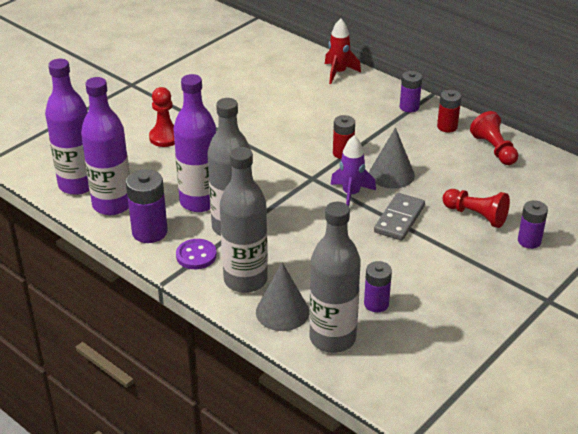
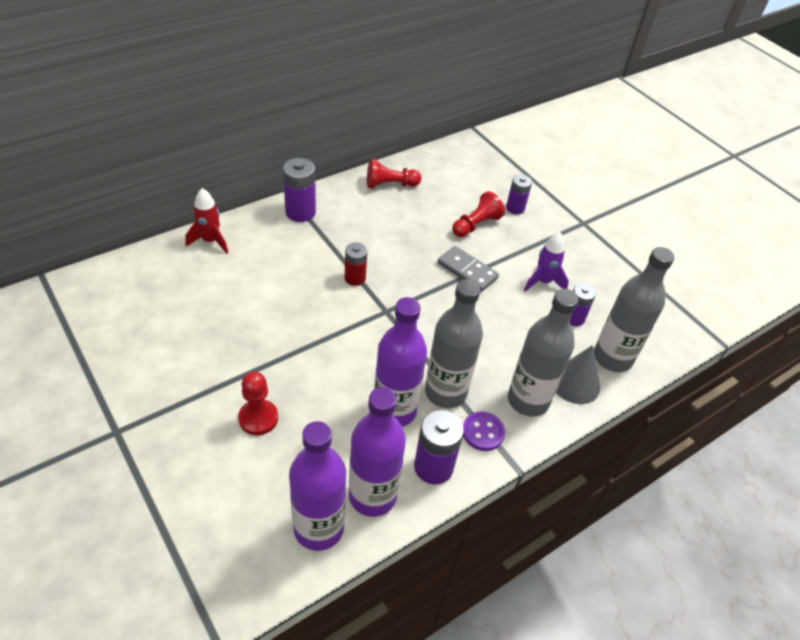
camera: 80 degrees left, 10 degrees up
(351, 194) = (422, 291): purple rocket -> purple rocket (543, 282)
(391, 174) = (401, 256): grey cone -> none
(409, 107) = (300, 212): purple battery -> purple battery, size x1.53
(447, 127) = (344, 199): red battery -> none

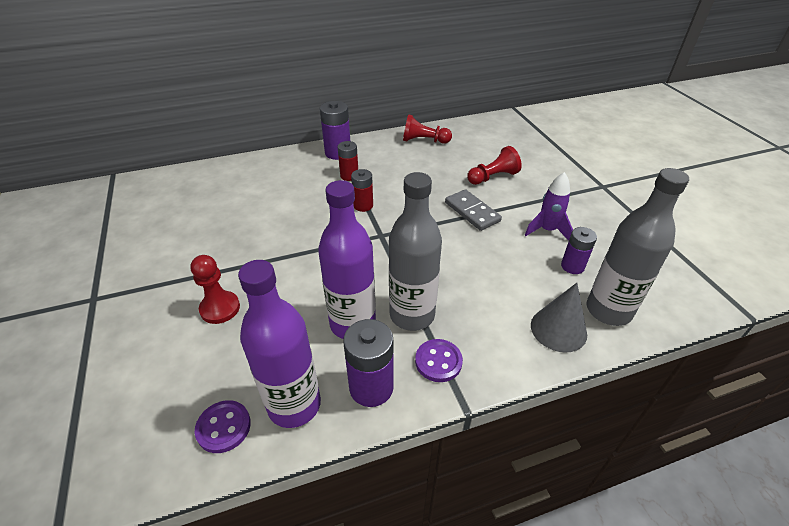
camera: 20 degrees right, 5 degrees down
(210, 241) = (254, 165): red rocket -> none
(318, 528) = (223, 427): purple bottle -> purple button
(325, 242) = (349, 176): none -> red battery
(515, 208) = (535, 168): purple battery -> none
(528, 400) = (499, 337): grey bottle -> none

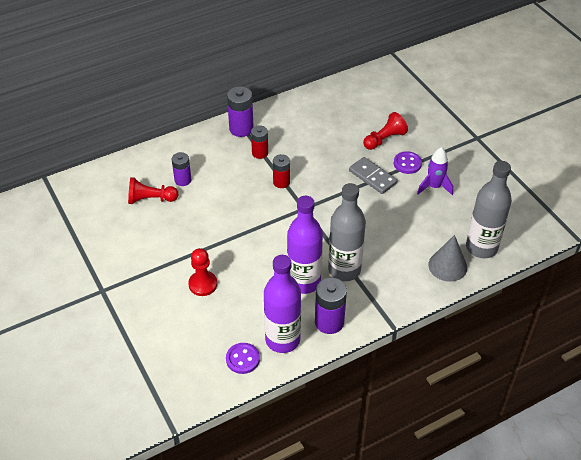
camera: 10 degrees left, 5 degrees up
(424, 141) = (316, 105): red pawn -> red pawn (151, 199)
(438, 361) = (369, 299): purple button -> purple button (407, 163)
(572, 266) = (455, 216): purple battery -> purple battery (183, 180)

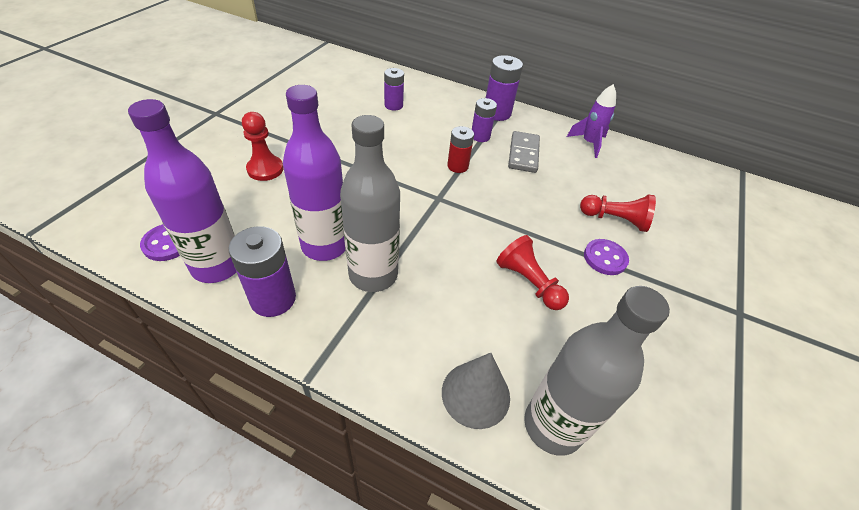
camera: 50 degrees right, 0 degrees up
(151, 199) = (351, 97): red pawn -> red pawn (528, 282)
(260, 153) = (480, 136): red battery -> purple battery
(372, 177) = (546, 235): grey domino -> grey domino (523, 154)
(434, 187) = (600, 305): purple rocket -> purple rocket (589, 143)

